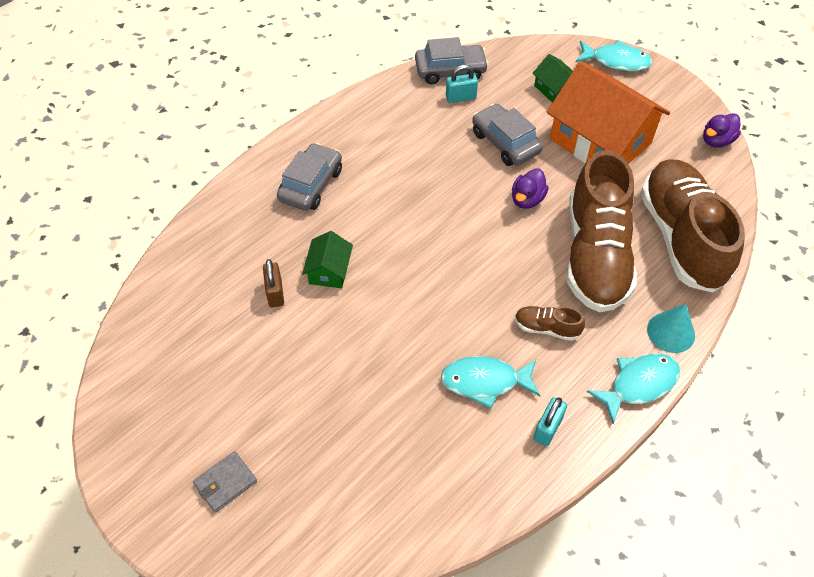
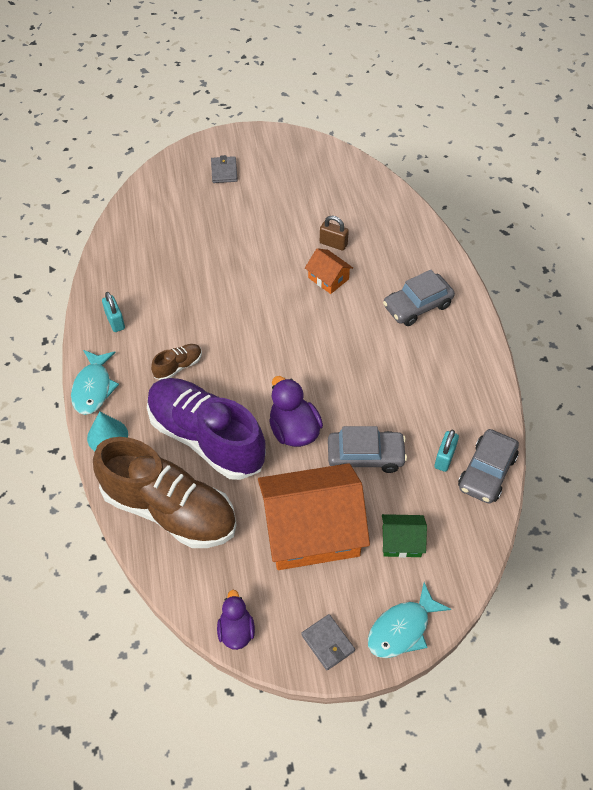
camera: 125 degrees right, 0 degrees up
(311, 185) = (417, 306): grey car -> grey car turned 90 degrees clockwise
(329, 270) = (328, 278): green house -> orange house
(485, 381) = (173, 310): turquoise fish -> none
(527, 199) = (294, 430): purple duck -> purple duck, size x1.51
(595, 255) = (206, 438): brown shoe -> purple shoe
(668, 91) = (327, 643): none -> grey wallet

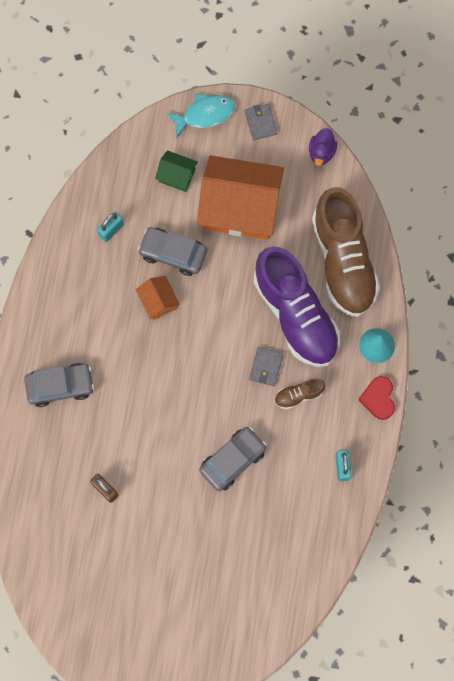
camera: 160 degrees left, 20 degrees up
(93, 388) = (378, 398): turquoise fish -> red heart
(169, 510) = (343, 261): brown shoe -> brown shoe turned 150 degrees counterclockwise
(224, 171) = (178, 634): grey wallet -> grey wallet (266, 367)
(294, 430) = (221, 297): purple duck -> none
(328, 278) = (127, 448): orange house -> orange house (158, 301)
(487, 472) = (84, 207): grey car -> grey car (232, 460)

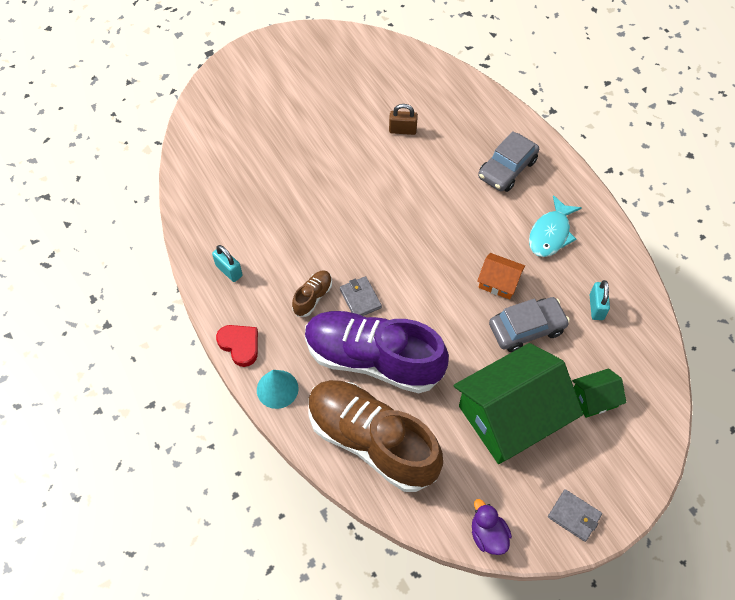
camera: 140 degrees right, 15 degrees down
(205, 114) = (632, 479): turquoise fish -> turquoise fish (550, 234)
(232, 460) = (324, 213): grey car -> none
(240, 207) = (511, 415): orange house -> green house

